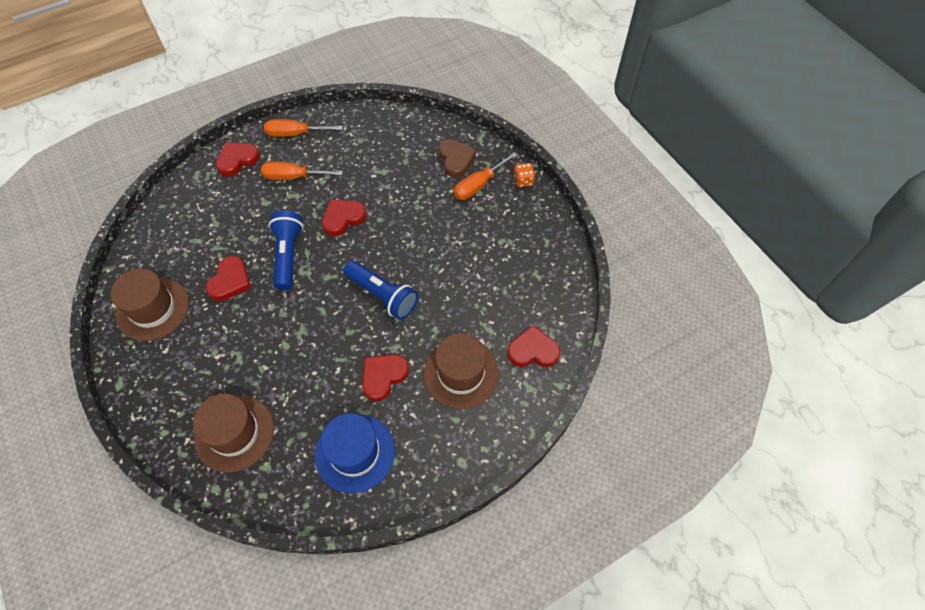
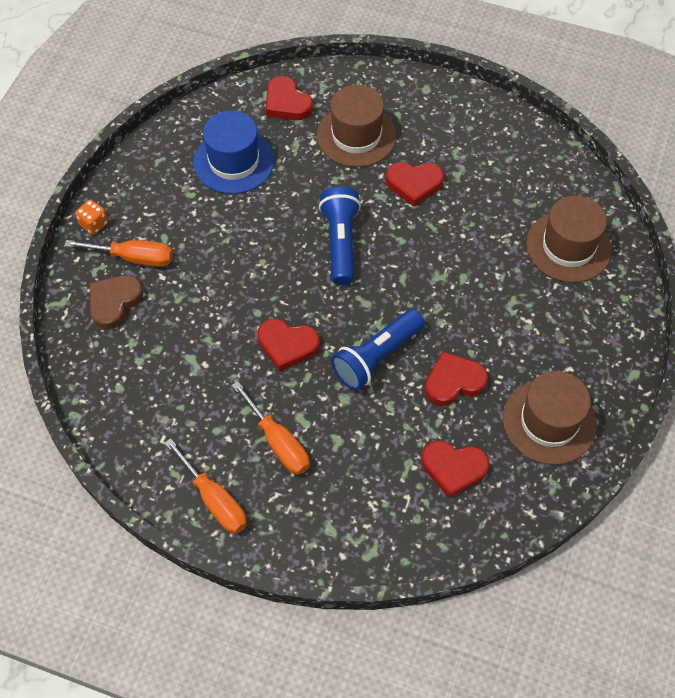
camera: 130 degrees left, 0 degrees up
(237, 160) = (309, 527): red heart -> red heart (453, 468)
(355, 452) = (491, 156): blue hat -> blue hat (234, 161)

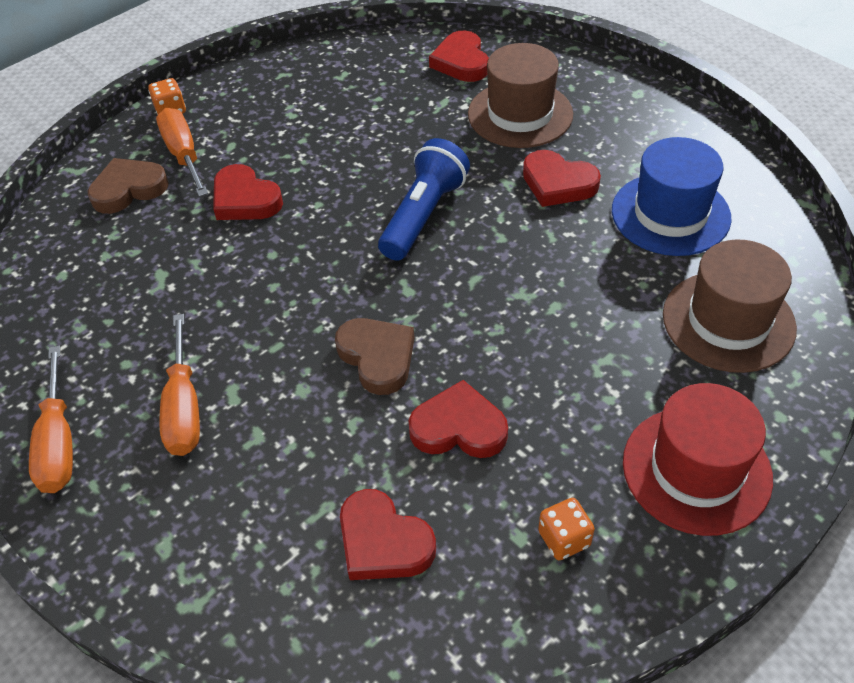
camera: 30 degrees right, 10 degrees down
(134, 258) = (184, 154): orange screwdriver -> orange screwdriver turned 150 degrees counterclockwise
(234, 161) = (361, 98): blue hat -> blue hat (670, 214)
(287, 345) = (279, 302): red heart -> red heart (245, 199)
(376, 357) = (377, 357): blue flashlight -> brown heart
(549, 422) = (564, 539): brown hat -> orange dice
(596, 350) = (696, 469): none -> red hat

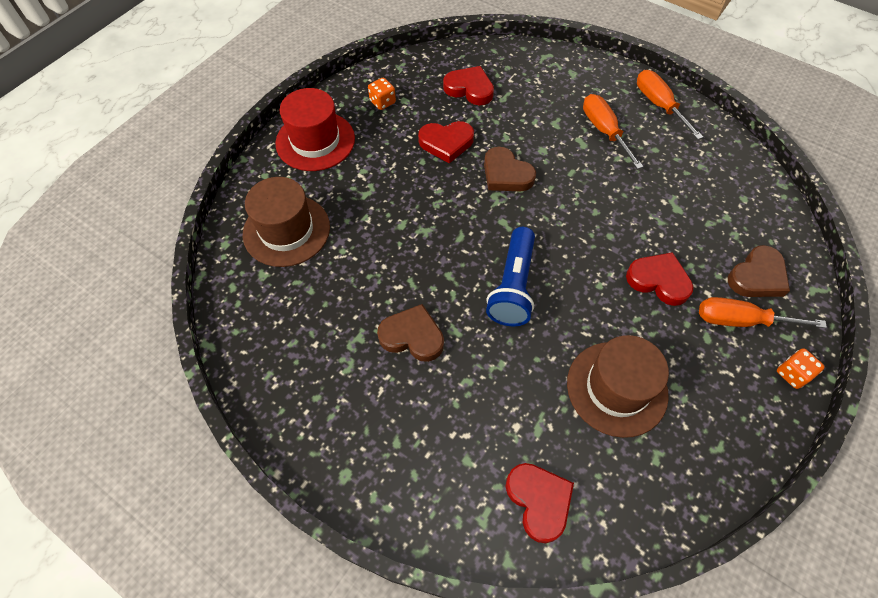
camera: 165 degrees right, 10 degrees up
(184, 154) = (740, 320): orange screwdriver -> orange screwdriver turned 135 degrees clockwise
(520, 114) = (459, 421): brown hat -> brown hat (616, 388)
(558, 183) = (412, 336): red heart -> brown heart
(670, 214) = (320, 317): blue hat -> none

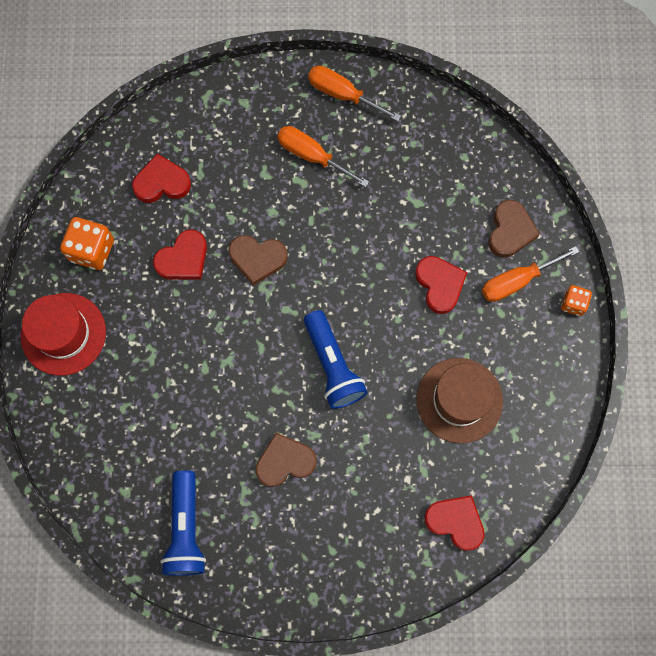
camera: 35 degrees left, 15 degrees up
(285, 335) = (186, 529): none -> blue flashlight
(286, 230) = (112, 439): brown hat -> none
(382, 102) = (92, 250): orange dice -> orange dice, size x1.70
(658, 280) = (439, 285): red heart -> red heart turned 75 degrees clockwise

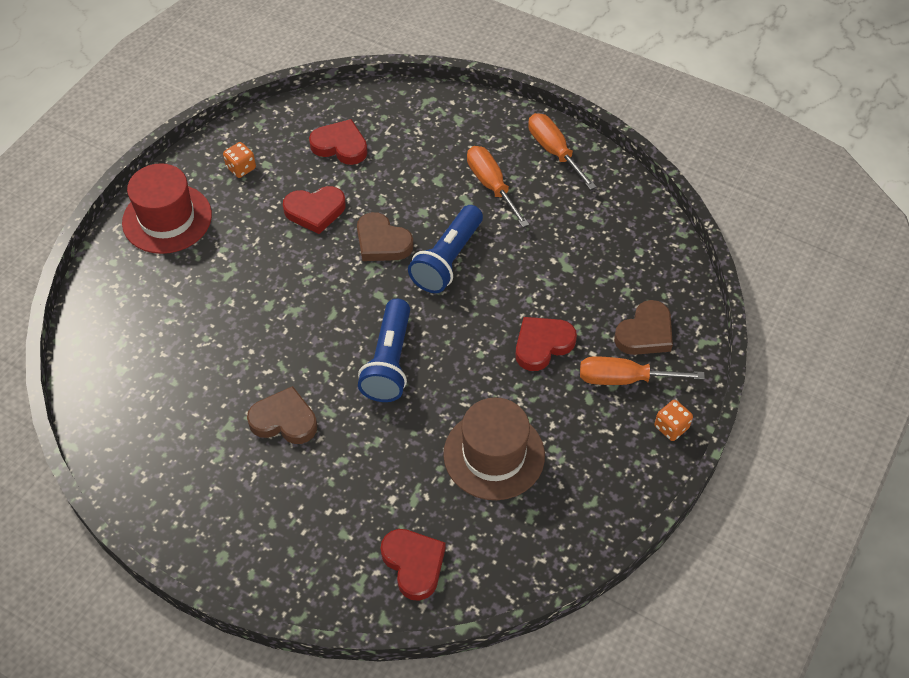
camera: 30 degrees right, 20 degrees down
(92, 250) = (241, 168): orange dice -> orange dice, size x0.59
(186, 529) = (150, 429): blue flashlight -> blue flashlight (448, 260)
(439, 285) = (542, 345): red heart -> red heart turned 135 degrees counterclockwise

